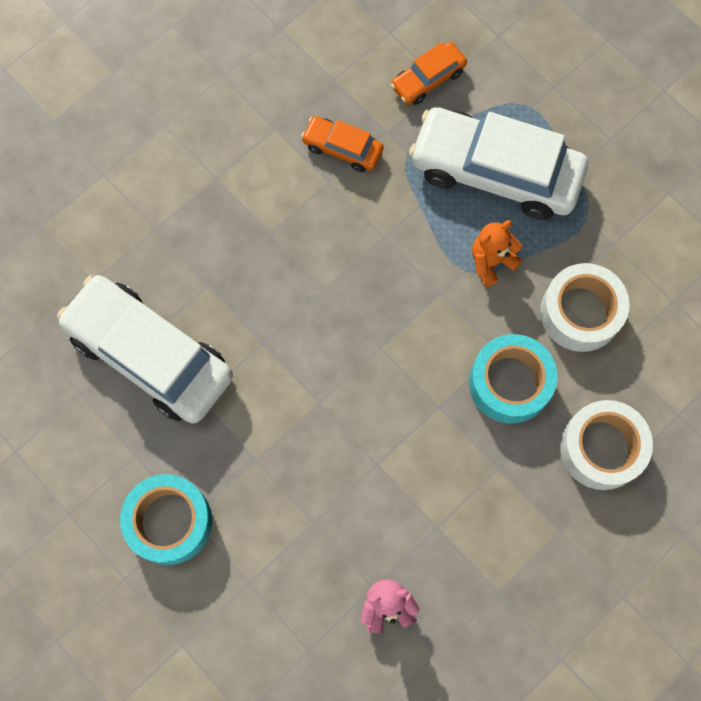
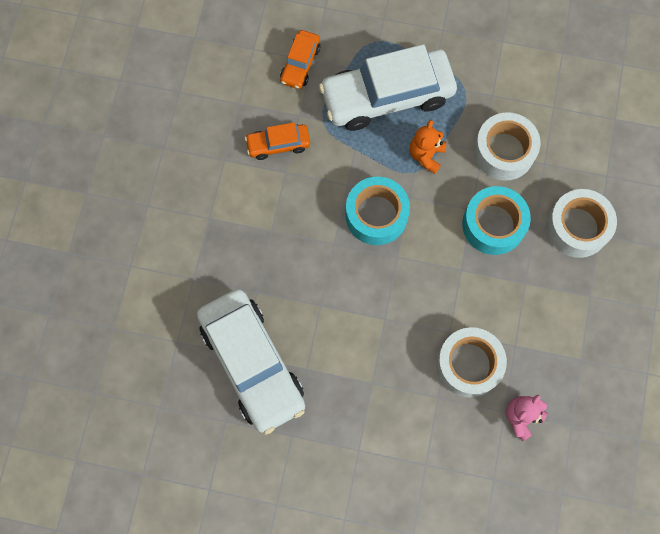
camera: 35 degrees left, 0 degrees up
(150, 355) = (252, 363): white car -> white car turned 120 degrees counterclockwise
(169, 521) = (346, 462): turquoise tape -> turquoise tape (376, 215)
(372, 512) = (468, 364): none -> white tape

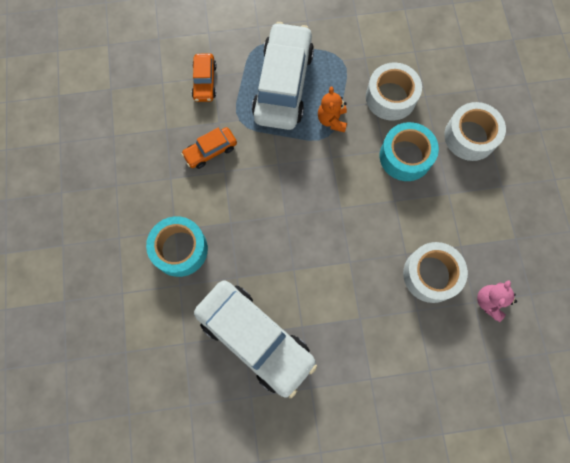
camera: 20 degrees left, 0 degrees up
(376, 215) = (311, 180): turquoise tape -> turquoise tape (180, 249)
(387, 96) = (283, 84): white car -> white car turned 135 degrees clockwise

